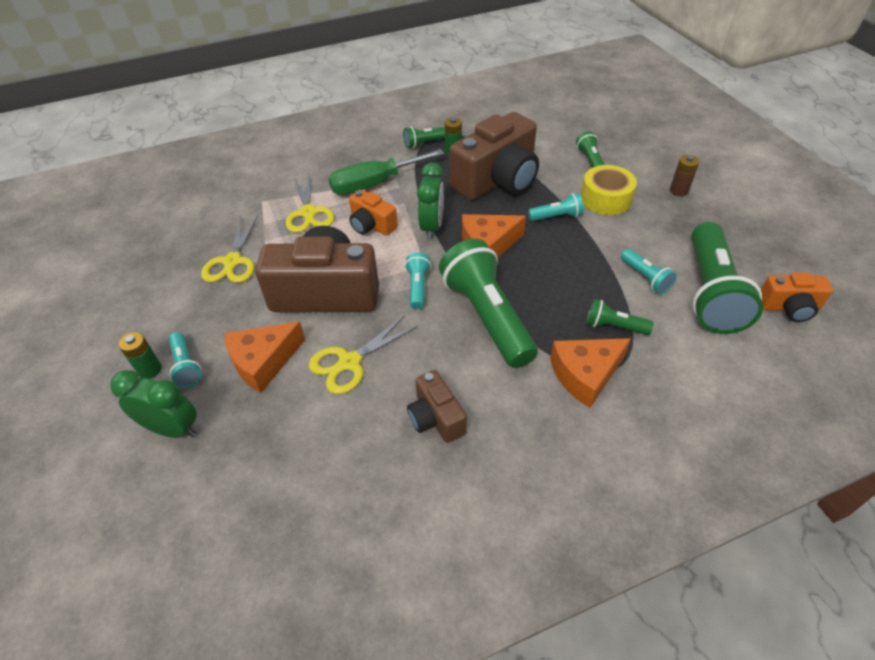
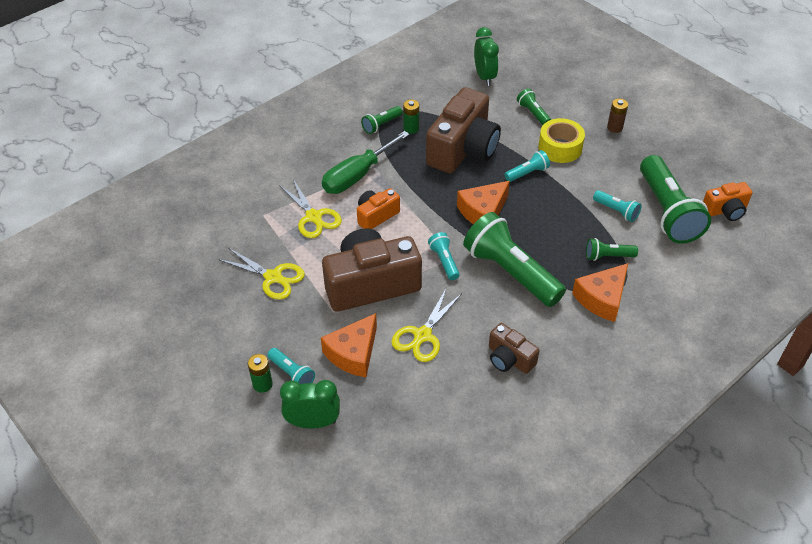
camera: 20 degrees left, 0 degrees up
(232, 261) = (273, 277): yellow scissors -> yellow scissors turned 45 degrees counterclockwise
(371, 225) = (376, 216): orange camera -> orange camera turned 120 degrees clockwise
(432, 227) = (429, 206): green clock -> green clock (484, 77)

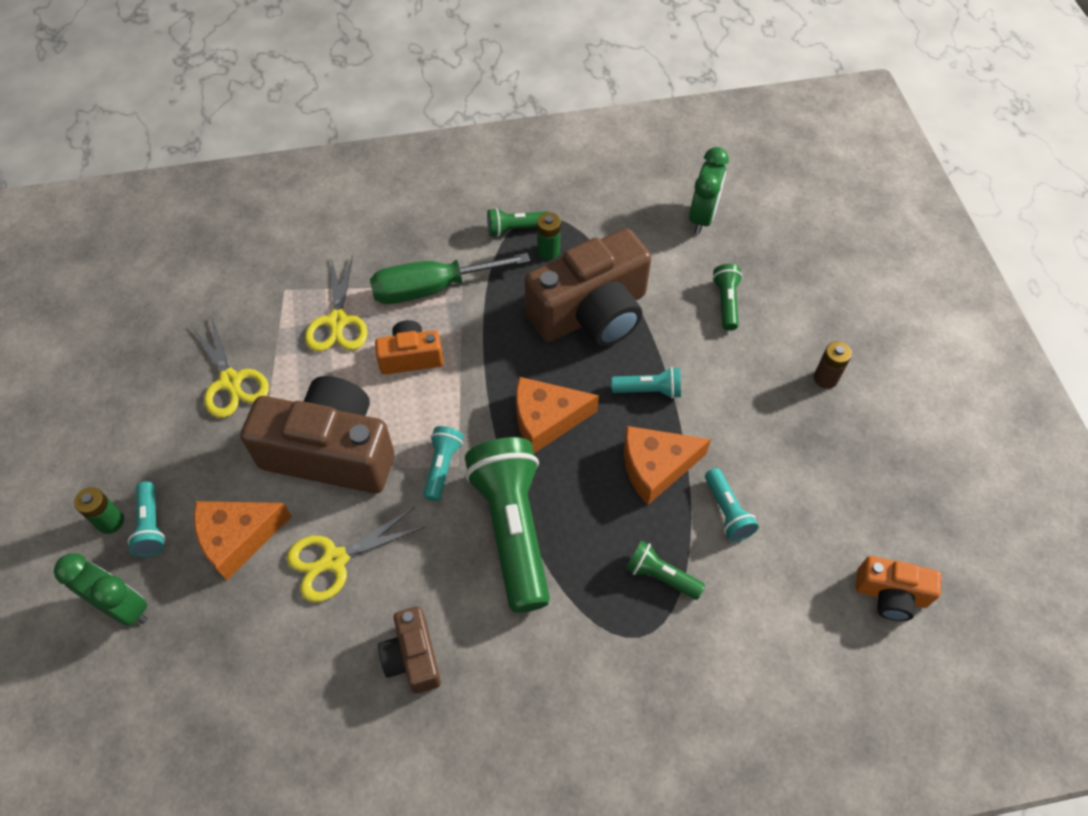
camera: 30 degrees right, 10 degrees up
(560, 147) = (723, 373): yellow tape -> none
(602, 298) = (602, 637): orange cheese -> orange cheese (655, 467)
(667, 211) = (800, 550): green flashlight -> none

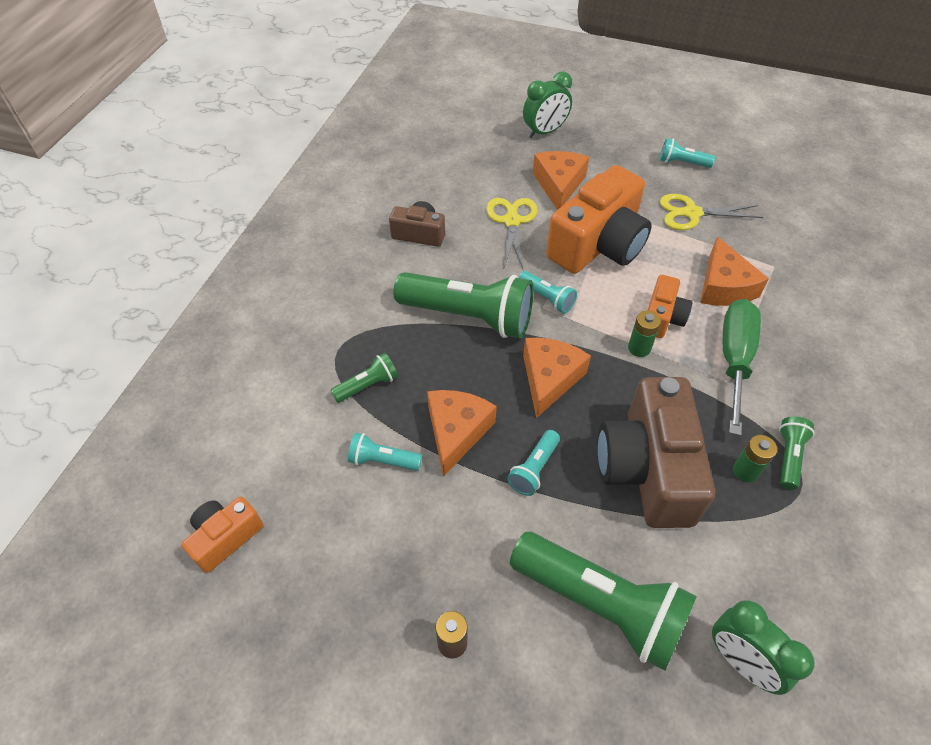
camera: 120 degrees right, 5 degrees down
(110, 521) = (607, 138): green battery -> green battery (639, 348)
(151, 526) = (593, 153): turquoise flashlight -> turquoise flashlight (682, 162)
(331, 451) = (598, 245): brown camera -> orange camera
(338, 321) = (723, 286): yellow scissors -> orange cheese
(726, 302) = (600, 605): green flashlight -> green flashlight, size x2.17

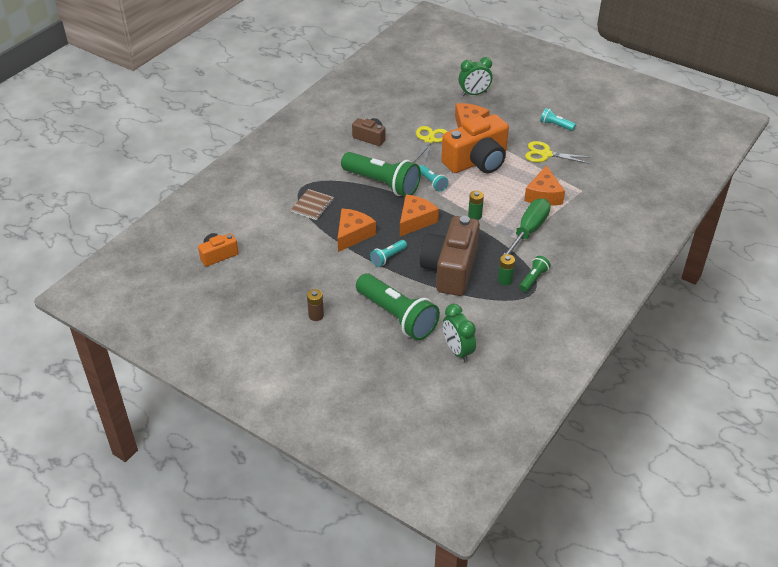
camera: 15 degrees right, 10 degrees down
(368, 385) = (312, 205): green flashlight -> brown notebook
(383, 460) = (308, 239): turquoise flashlight -> none
(662, 318) = (497, 204): orange camera -> none

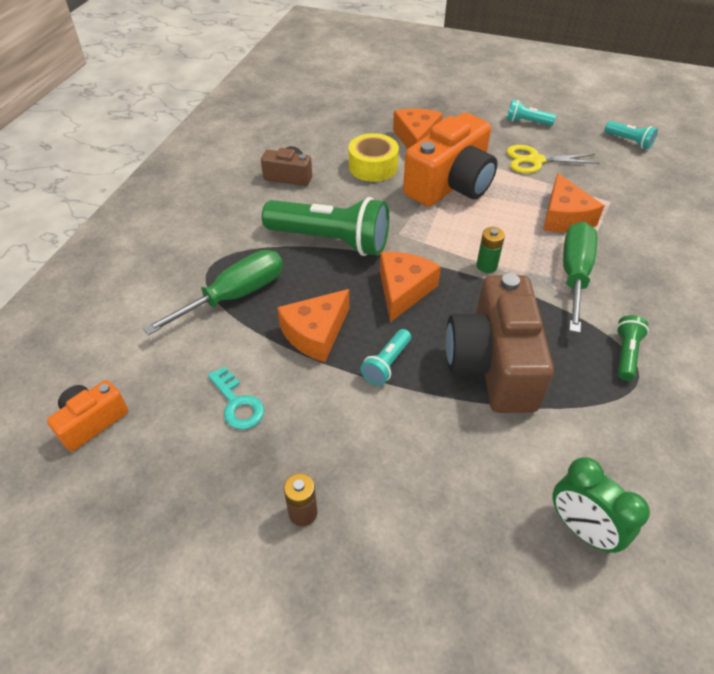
camera: 15 degrees left, 5 degrees up
(297, 261) = (237, 403): none -> turquoise key
(312, 205) = (235, 296): brown notebook -> green screwdriver
(353, 234) = (315, 333): orange cheese -> orange cheese turned 150 degrees counterclockwise
(397, 316) = (447, 479): green flashlight -> none
(429, 140) = (373, 166): yellow scissors -> yellow tape
(432, 183) = (403, 226): turquoise flashlight -> turquoise flashlight (629, 141)
(474, 94) = (405, 99): green clock -> none
(505, 280) = (585, 366): green battery -> none

